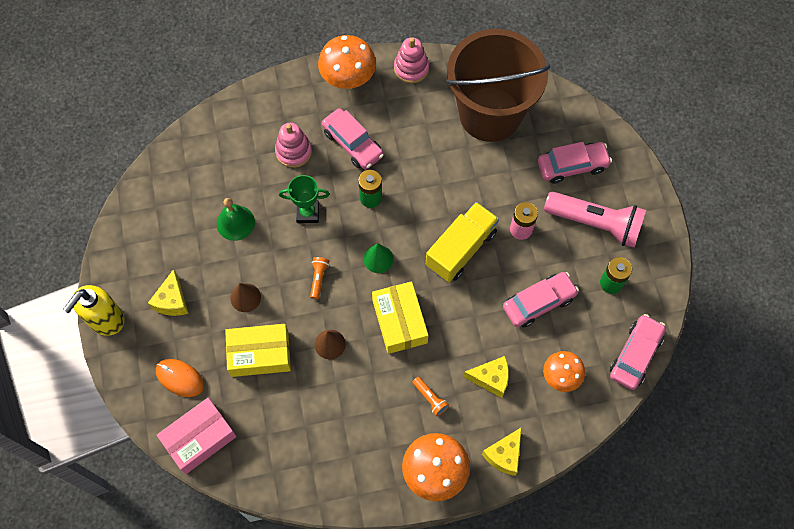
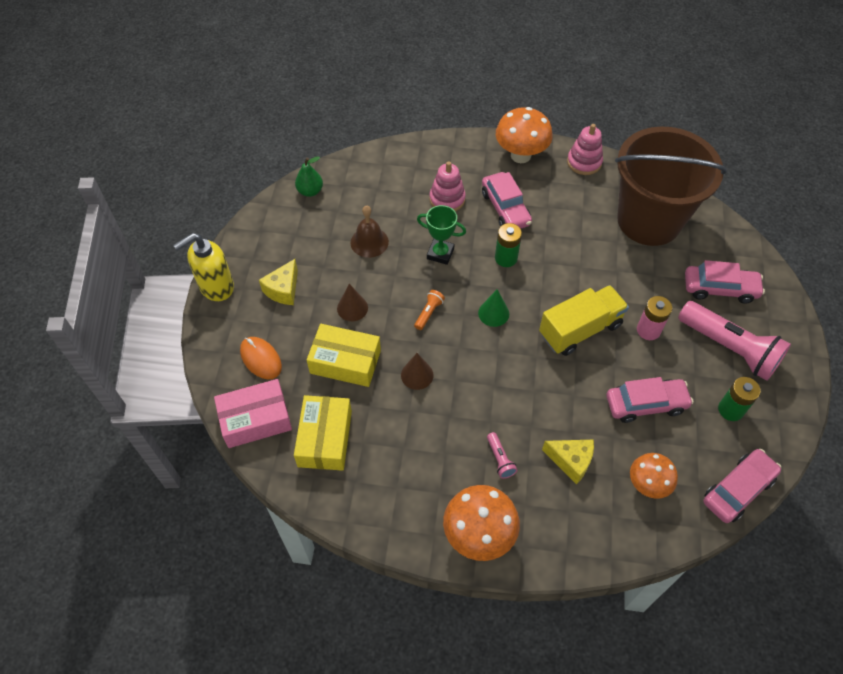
camera: 20 degrees right, 10 degrees down
(155, 185) = (310, 191): none -> green pear
(235, 223) = (369, 242): green bell -> brown bell
(399, 321) = (494, 376): yellow box -> yellow box (325, 438)
(430, 398) = (500, 459): orange flashlight -> pink flashlight
(504, 455) = (560, 543): yellow cheese -> none

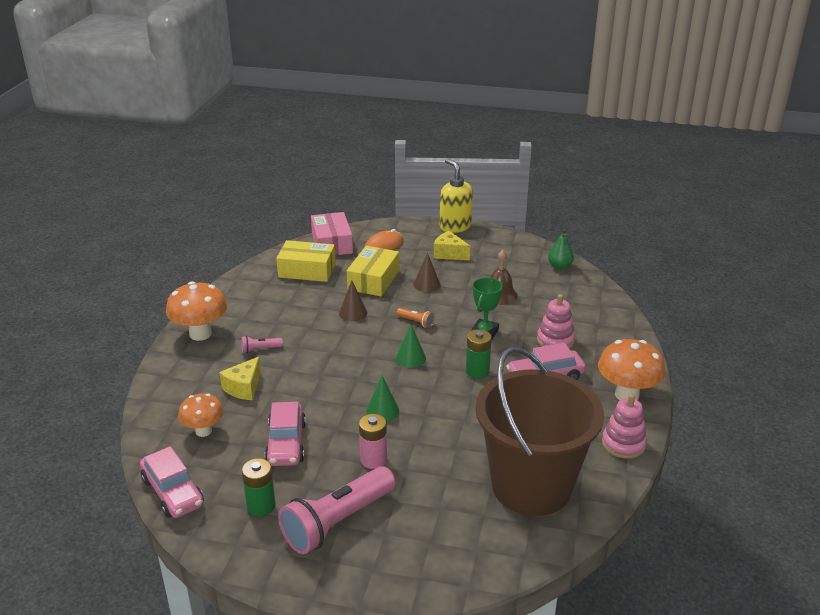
camera: 95 degrees right, 25 degrees down
(580, 330) = (382, 410): yellow truck -> green cone
(720, 289) = (422, 531): pink car -> none

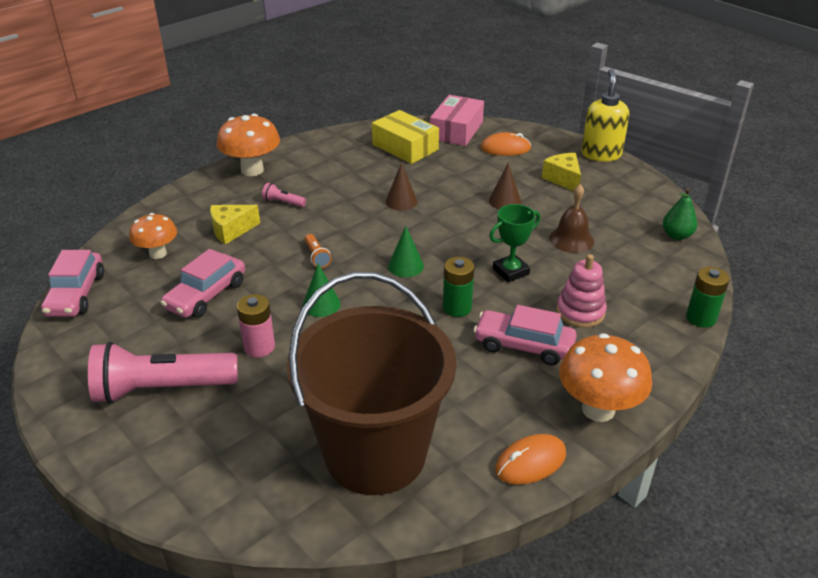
camera: 35 degrees right, 5 degrees up
(261, 506) = (122, 341): green battery -> green battery (701, 318)
(373, 280) = (456, 178): yellow box -> none
(416, 322) = (451, 233): orange flashlight -> orange flashlight (317, 257)
(623, 444) = (530, 462): pink stacking toy -> orange mouse

